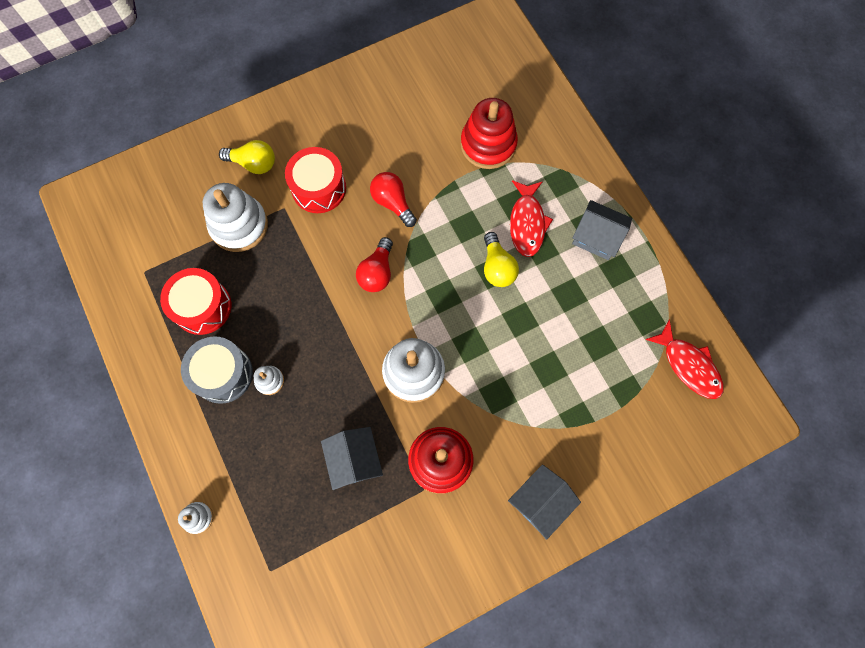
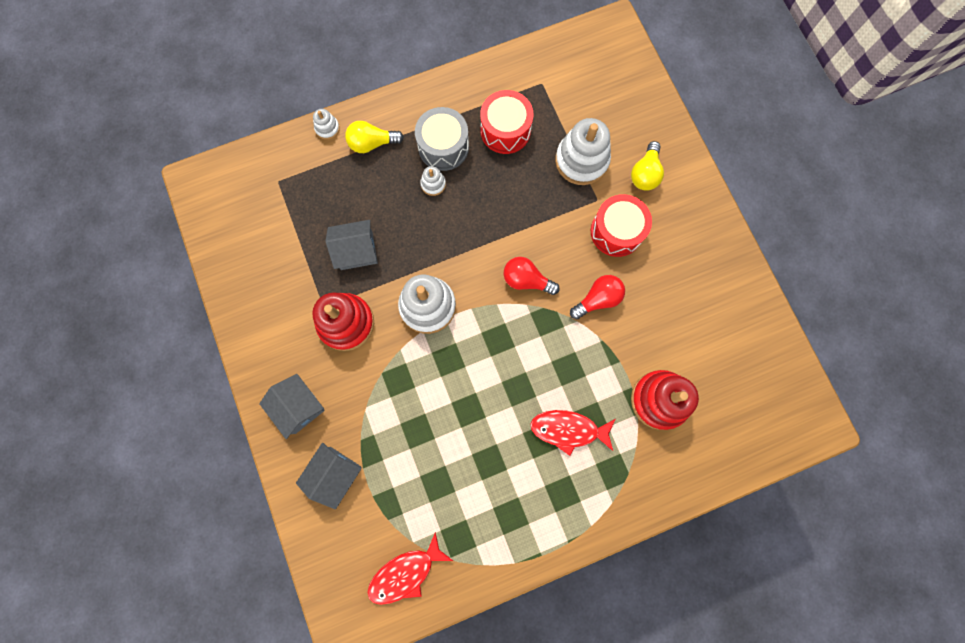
camera: 95 degrees right, 5 degrees up
(497, 267) = (523, 394): yellow light bulb -> yellow light bulb (372, 143)
(597, 237) = (549, 500): grey house -> grey house (334, 473)

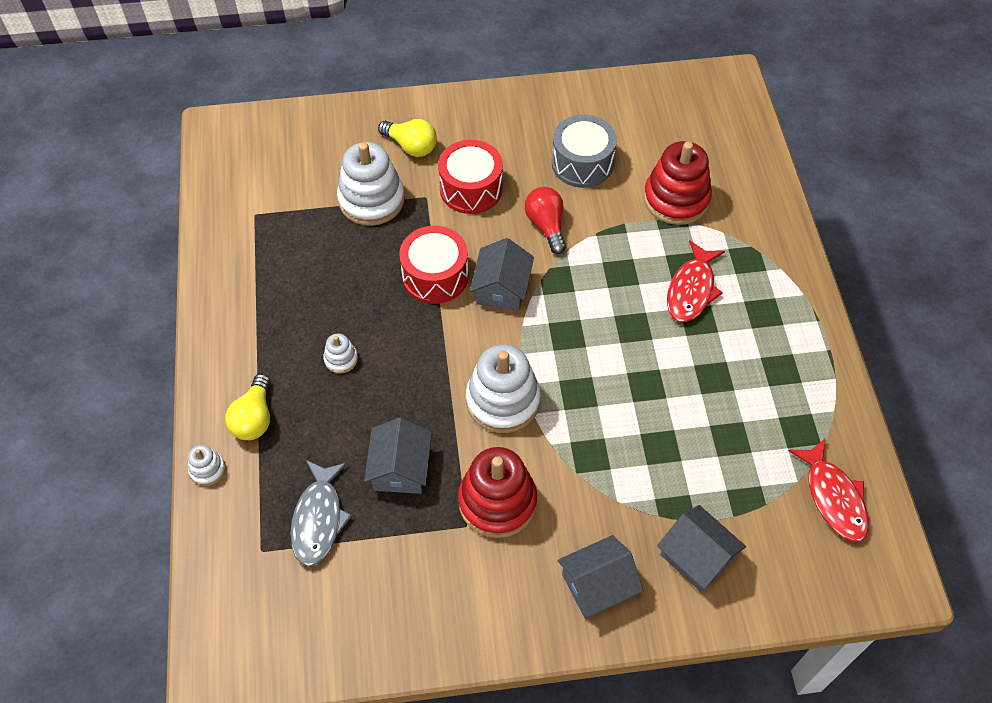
camera: 75 degrees left, 20 degrees down
(307, 209) = (318, 519): none -> grey fish
(443, 147) = (294, 337): grey drum -> grey drum (582, 163)
(505, 130) = (300, 265): red drum -> red drum (435, 276)
(526, 280) = (502, 288): red light bulb -> grey house

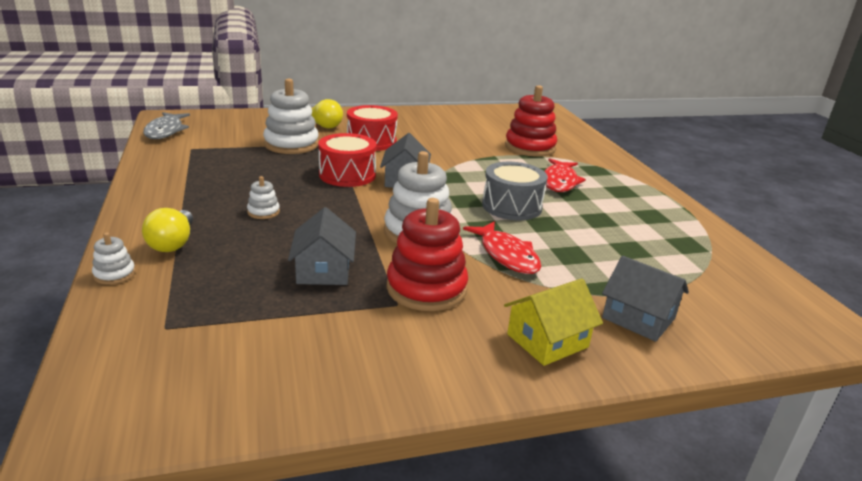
camera: 10 degrees left, 30 degrees down
(318, 519) = (235, 304): grey fish -> grey fish (165, 131)
(546, 226) = (434, 156): red light bulb -> none
(582, 163) = (454, 134): grey drum -> grey drum (511, 206)
(597, 585) = (547, 341): grey house -> yellow house
(833, 497) = (741, 279): red fish -> red fish (506, 255)

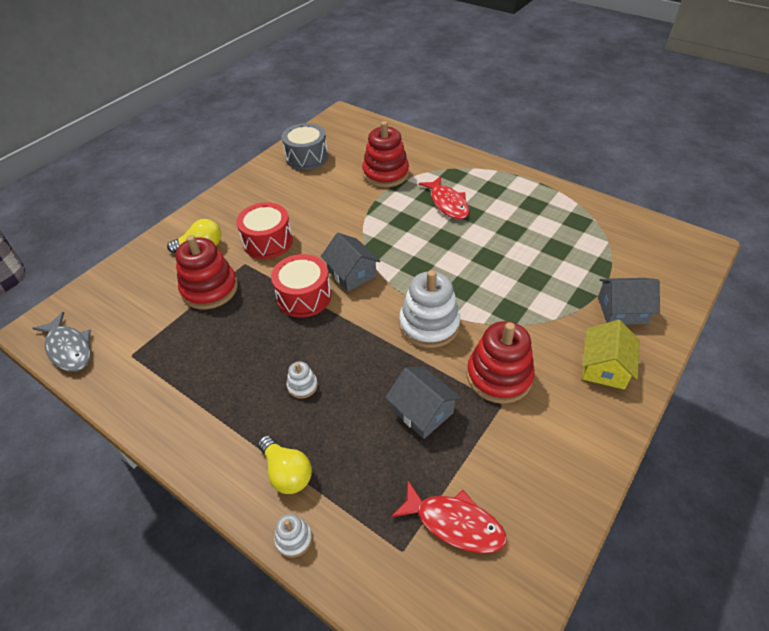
camera: 35 degrees left, 20 degrees up
(291, 144) = (210, 289): white stacking toy -> red stacking toy
(506, 255) = (503, 307): red fish -> red fish (454, 523)
(511, 206) = (450, 253): grey drum -> grey drum (307, 157)

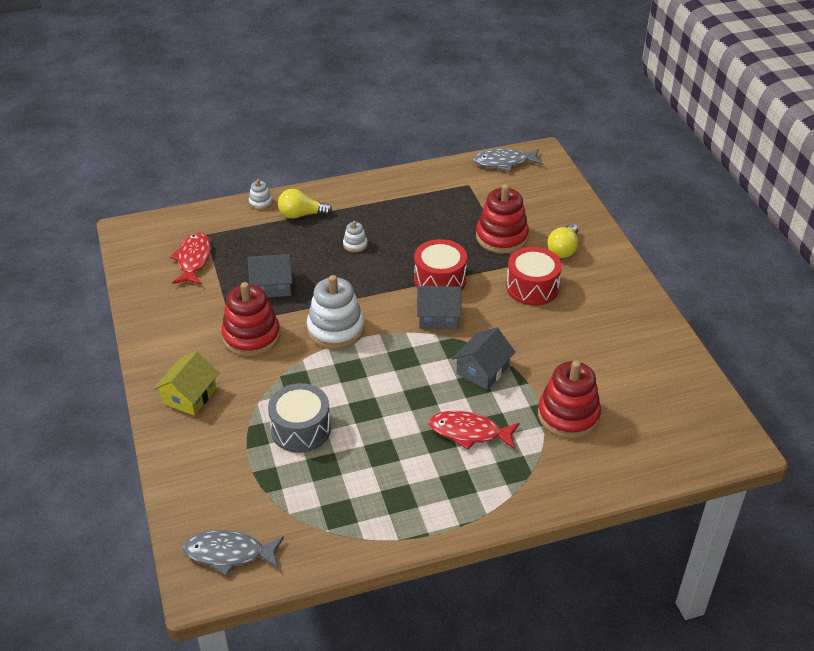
camera: 125 degrees right, 5 degrees down
(307, 157) = (658, 370): grey drum -> grey drum (301, 429)
(454, 523) = (193, 259): red fish -> red fish turned 120 degrees clockwise
(604, 367) = (189, 396): yellow house -> yellow house turned 60 degrees clockwise
(622, 310) = (216, 451): grey house -> grey house (482, 370)
(669, 248) = (229, 553): none -> grey fish

